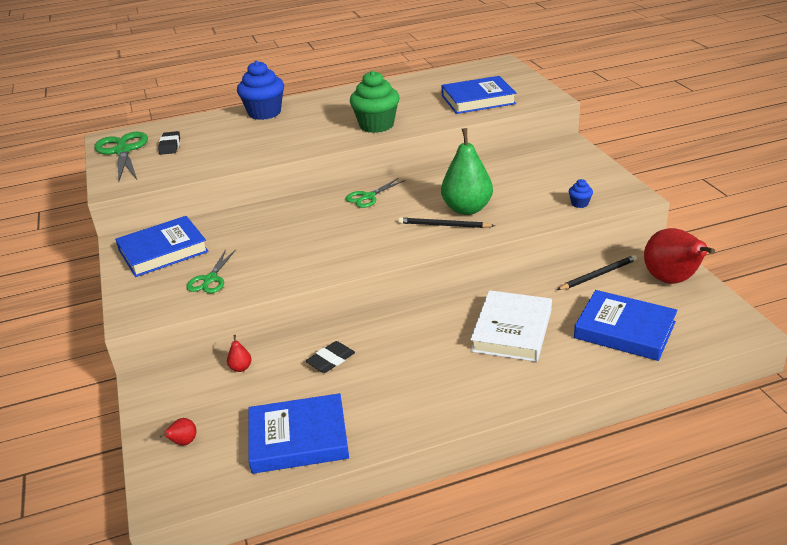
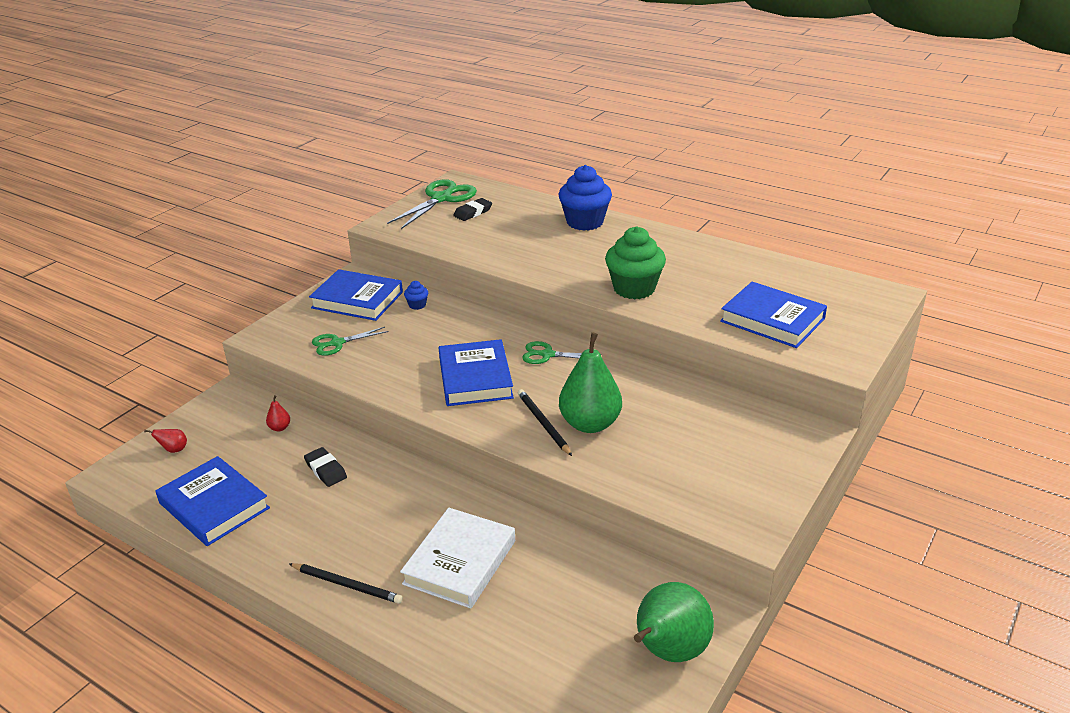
camera: 50 degrees right, 0 degrees up
(331, 360) = (326, 470): black eraser -> black eraser turned 45 degrees clockwise
(512, 330) = (460, 562): white book -> white book turned 45 degrees counterclockwise
(579, 203) = (687, 497): blue cupcake -> blue cupcake (417, 305)
(598, 275) = (620, 584): black pencil -> black pencil (347, 585)
(624, 330) = (532, 648): blue book -> blue book (475, 378)
(672, 280) = (668, 651): red pear -> green pear

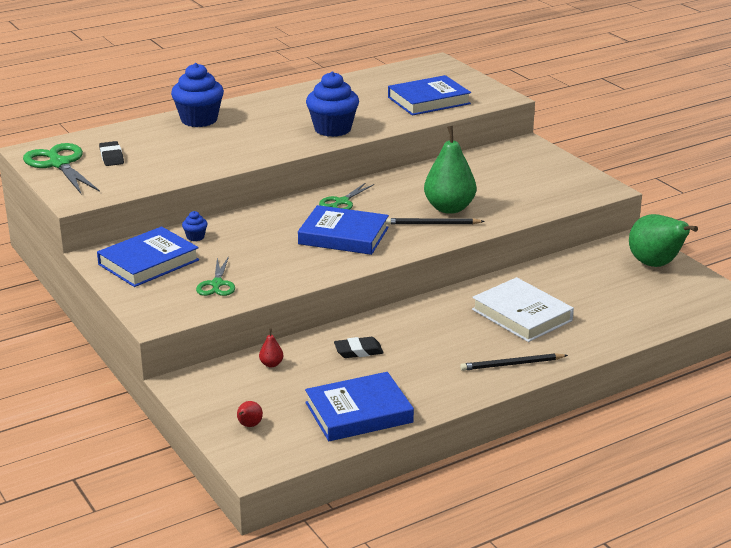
camera: 65 degrees left, 5 degrees down
(347, 585) = (511, 364): black pencil -> black pencil turned 150 degrees counterclockwise
(634, 289) = (332, 129): green cupcake -> blue cupcake

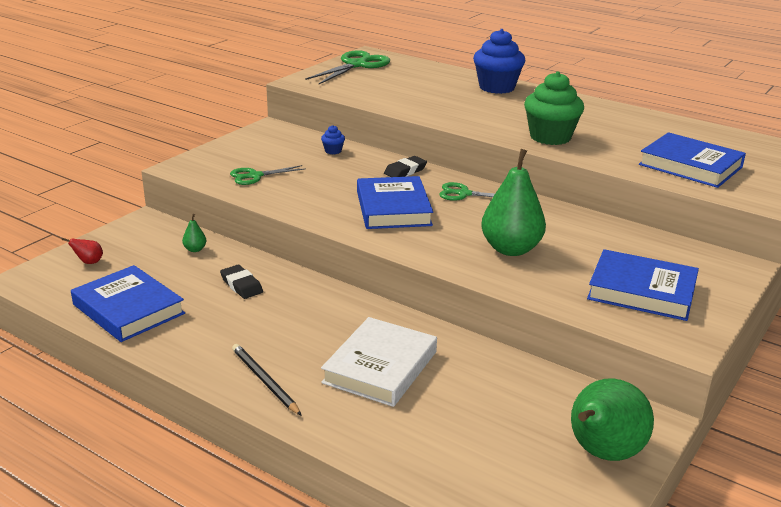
camera: 65 degrees right, 0 degrees up
(111, 157) = (387, 76): black eraser -> black eraser (405, 171)
(148, 262) = (274, 144): blue book -> blue book (642, 291)
(271, 364) = (195, 249): red pear -> green pear
(332, 129) = (550, 137): blue cupcake -> green cupcake
(432, 224) = (464, 247): black pencil -> none

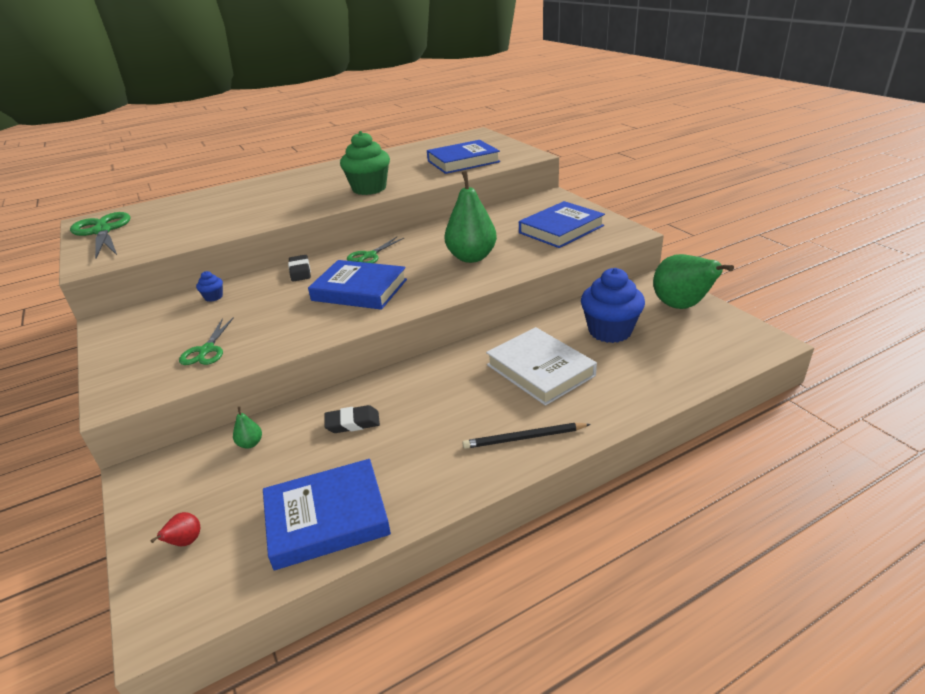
camera: 60 degrees left, 5 degrees up
(497, 87) = (254, 187): blue cupcake -> blue cupcake (610, 331)

